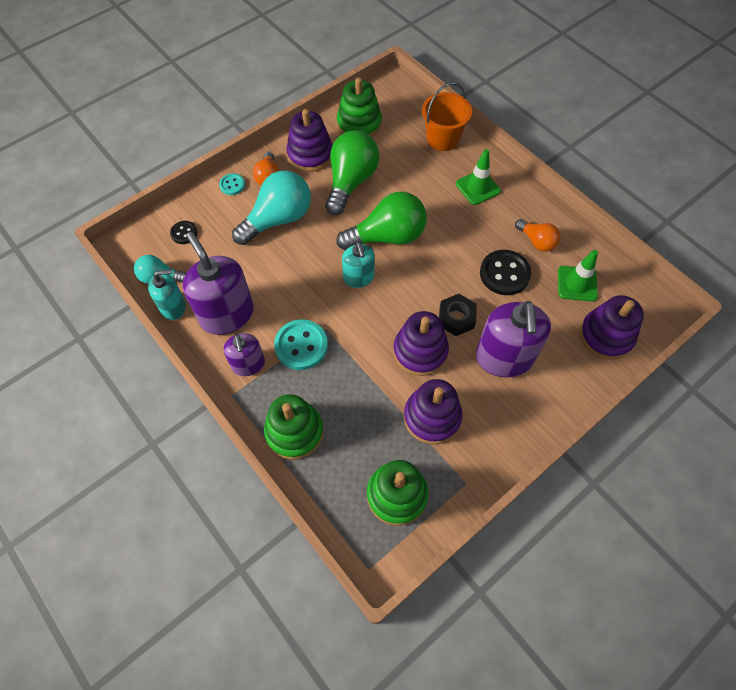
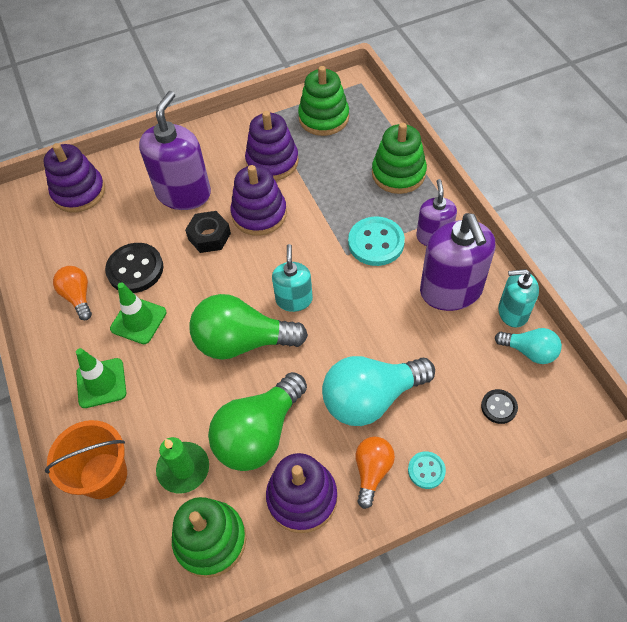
camera: 160 degrees left, 5 degrees down
(393, 153) = (183, 469): none -> green candle
(577, 283) = (69, 243): green traffic cone -> green traffic cone (138, 320)

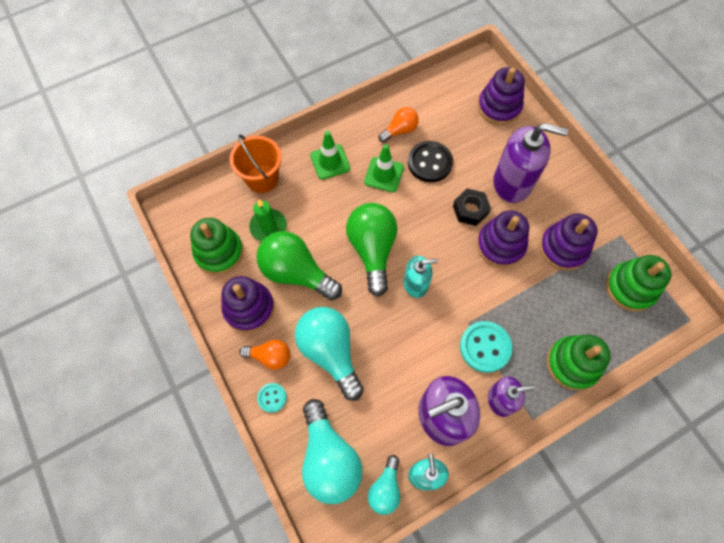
camera: 80 degrees right, 10 degrees up
(499, 407) = (329, 458): black button -> turquoise light bulb

